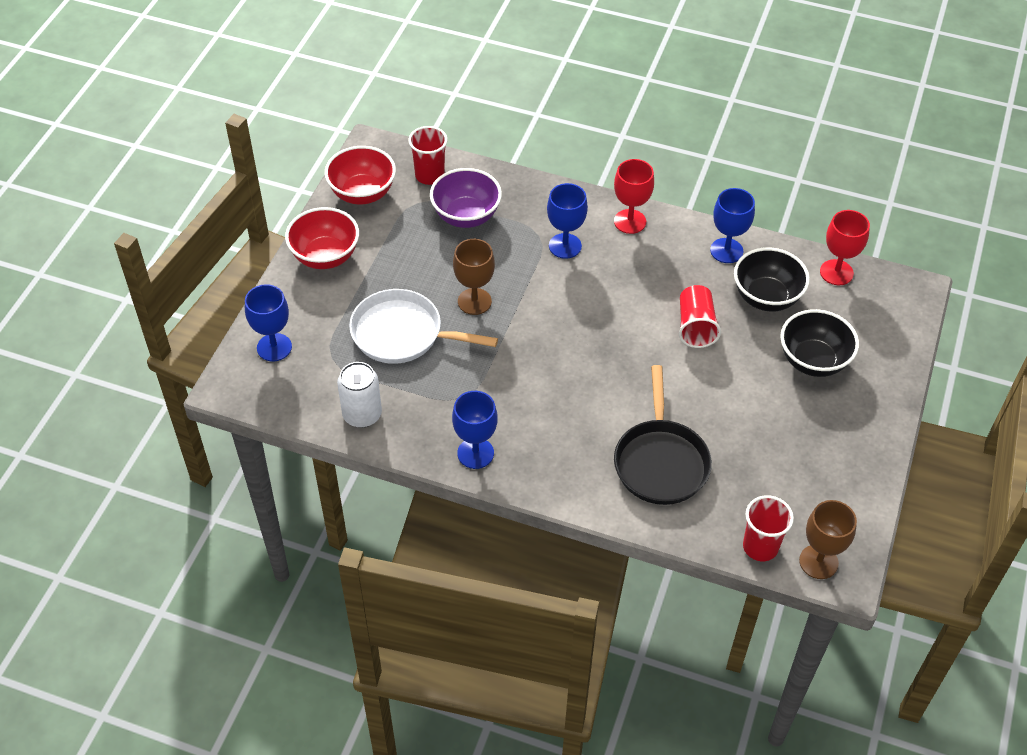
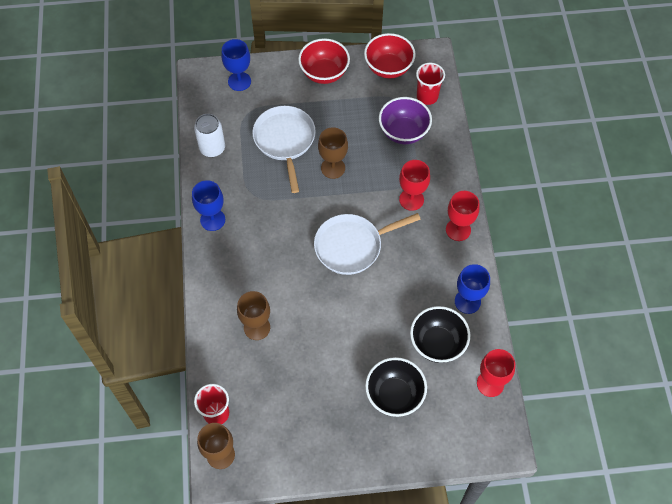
camera: 65 degrees right, 10 degrees up
(565, 246) = (411, 199): blue goblet -> red goblet
(597, 325) = (352, 246): none -> white pan
(660, 461) = (257, 327): black pan -> brown goblet
(695, 327) = (384, 307): red cup -> none

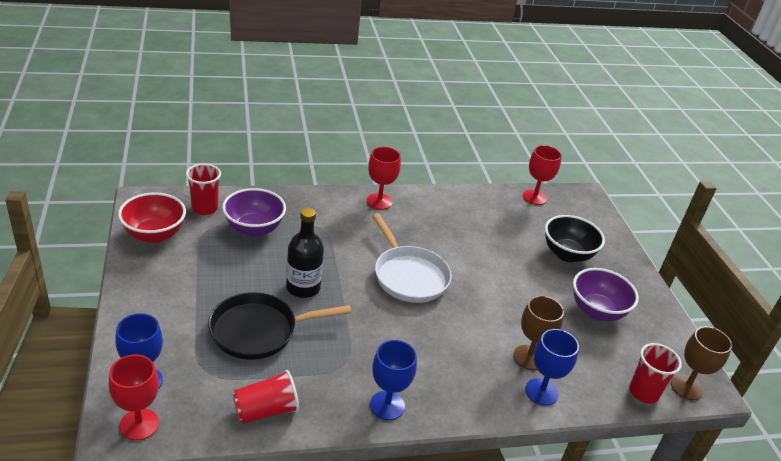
camera: 100 degrees left, 25 degrees down
(212, 148) = (266, 410): white can -> red cup
(285, 141) = (259, 331): white pan -> black pan
(313, 402) = (597, 311): none -> purple bowl
(324, 73) = (149, 291): red bowl -> none
(333, 168) = (303, 287): brown goblet -> black bottle
(411, 199) = (345, 229): red goblet -> red goblet (139, 424)
(437, 343) = (506, 224): black bowl -> none
(467, 301) = (457, 202): blue goblet -> blue goblet (541, 392)

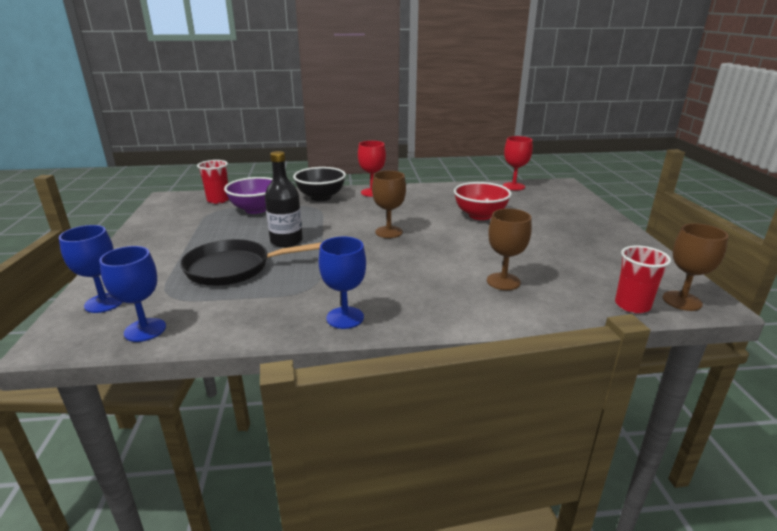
camera: 10 degrees right, 10 degrees down
(139, 424) = (80, 333): red goblet -> none
(154, 235) = (167, 215): red bowl -> red bowl (480, 215)
(266, 410) = (215, 322): red cup -> none
(408, 276) = (389, 232): white pan -> brown goblet
(541, 392) = (516, 306): blue goblet -> blue goblet (145, 330)
(567, 254) = (544, 216): black bowl -> black bowl (321, 197)
(597, 311) = (575, 250): purple bowl -> none

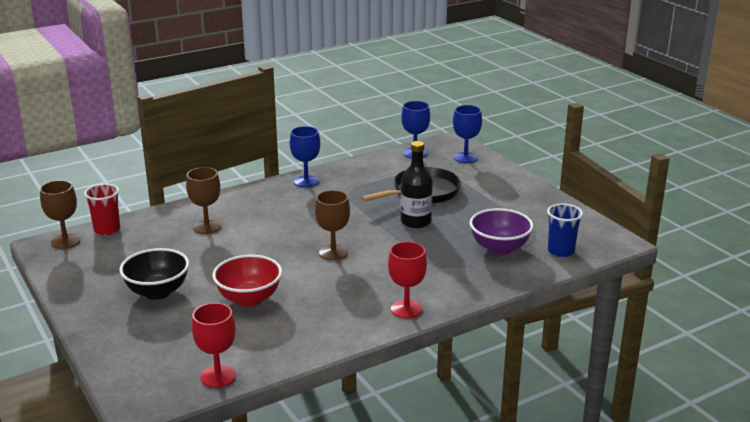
camera: 155 degrees right, 0 degrees up
(218, 200) = (561, 251): red cup -> blue cup
(321, 197) = (457, 284): black bowl -> black bowl (157, 292)

